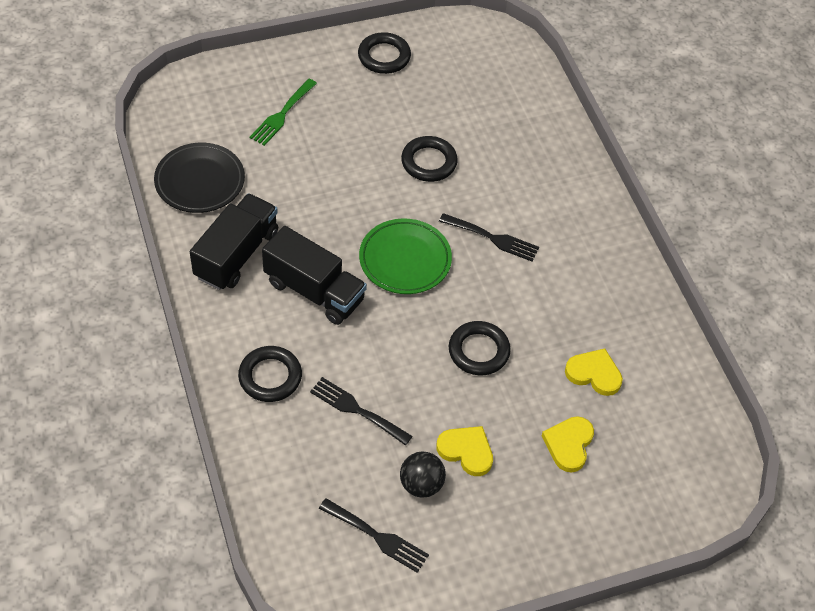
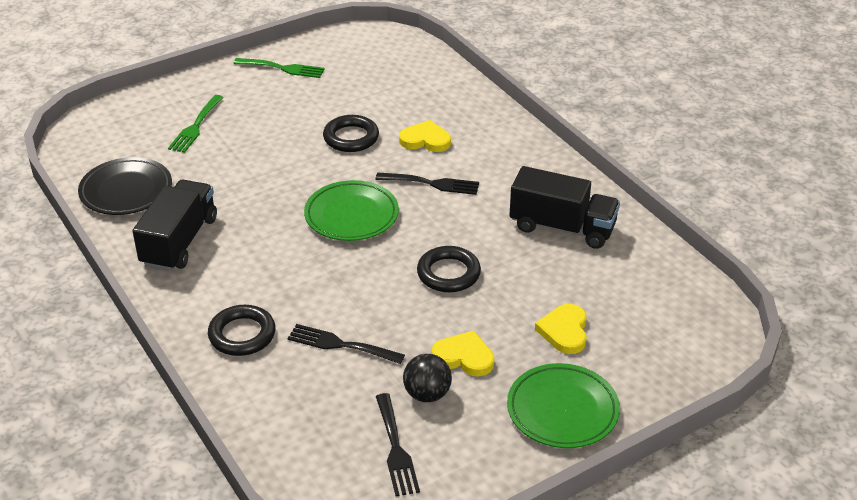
camera: 10 degrees left, 15 degrees down
(314, 291) = (268, 256): black truck -> black truck (562, 227)
(377, 537) = (396, 449): black fork -> black fork turned 60 degrees clockwise
(384, 56) = (283, 68): black ring -> green fork
(540, 532) = (562, 410): none -> green plate
(594, 374) = (568, 270): yellow heart -> yellow heart (425, 140)

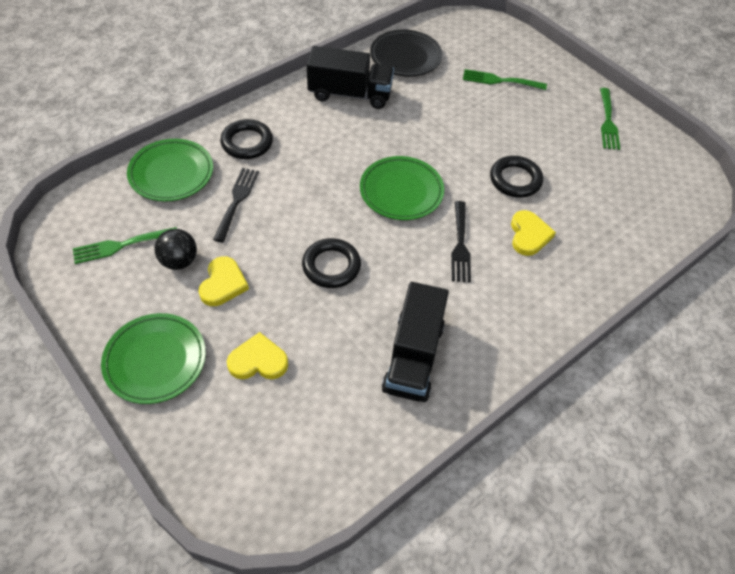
camera: 80 degrees right, 15 degrees up
(281, 405) = (171, 173): none -> green plate
(396, 449) = (121, 245): black fork -> green fork

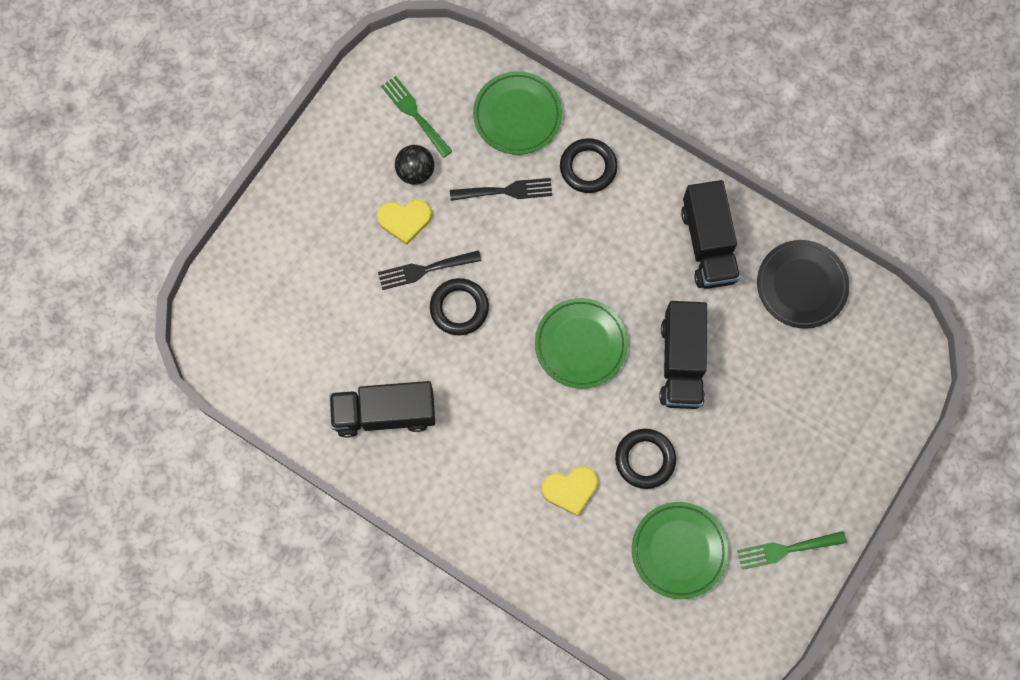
camera: 75 degrees right, 20 degrees up
(155, 360) = (309, 200): green plate -> green plate (679, 550)
(258, 361) = (336, 283): yellow heart -> none
(440, 136) = (681, 362): none -> black truck
(460, 245) = (530, 423): black fork -> black fork (424, 270)
(500, 81) = (806, 407): green fork -> none

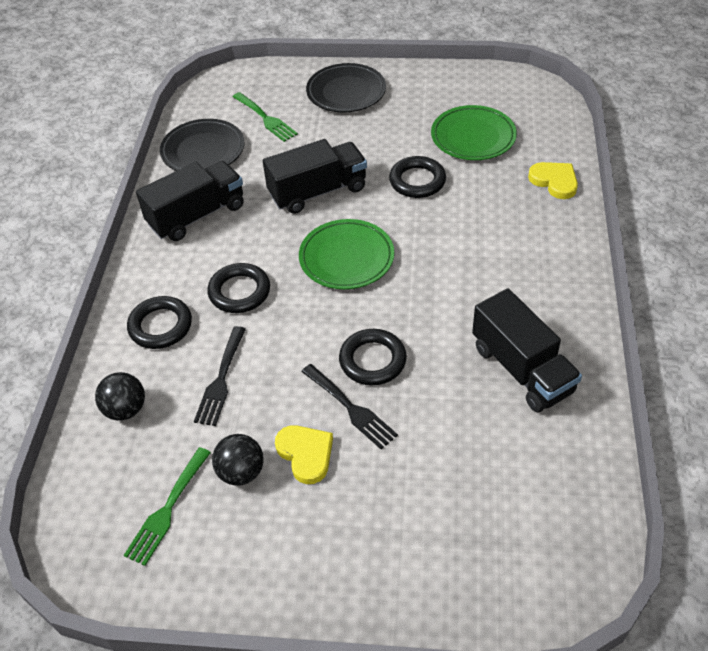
camera: 115 degrees left, 25 degrees down
(506, 191) = (221, 380): black fork -> black fork turned 135 degrees counterclockwise
(517, 115) = (126, 409): green plate -> black ball
(570, 489) = (480, 213): yellow heart -> yellow heart (554, 181)
(591, 241) = (239, 292): none -> black ring
(786, 549) = (424, 88): green fork -> green fork (266, 118)
(824, 466) = (346, 92): none -> black plate

